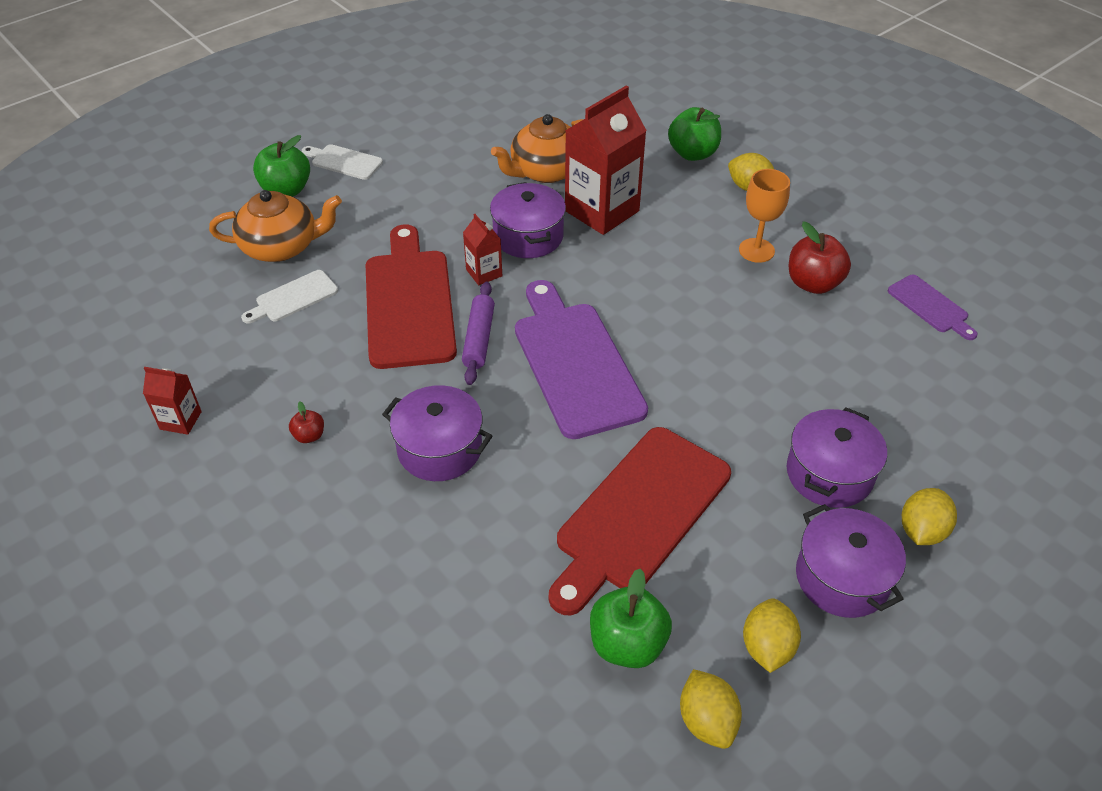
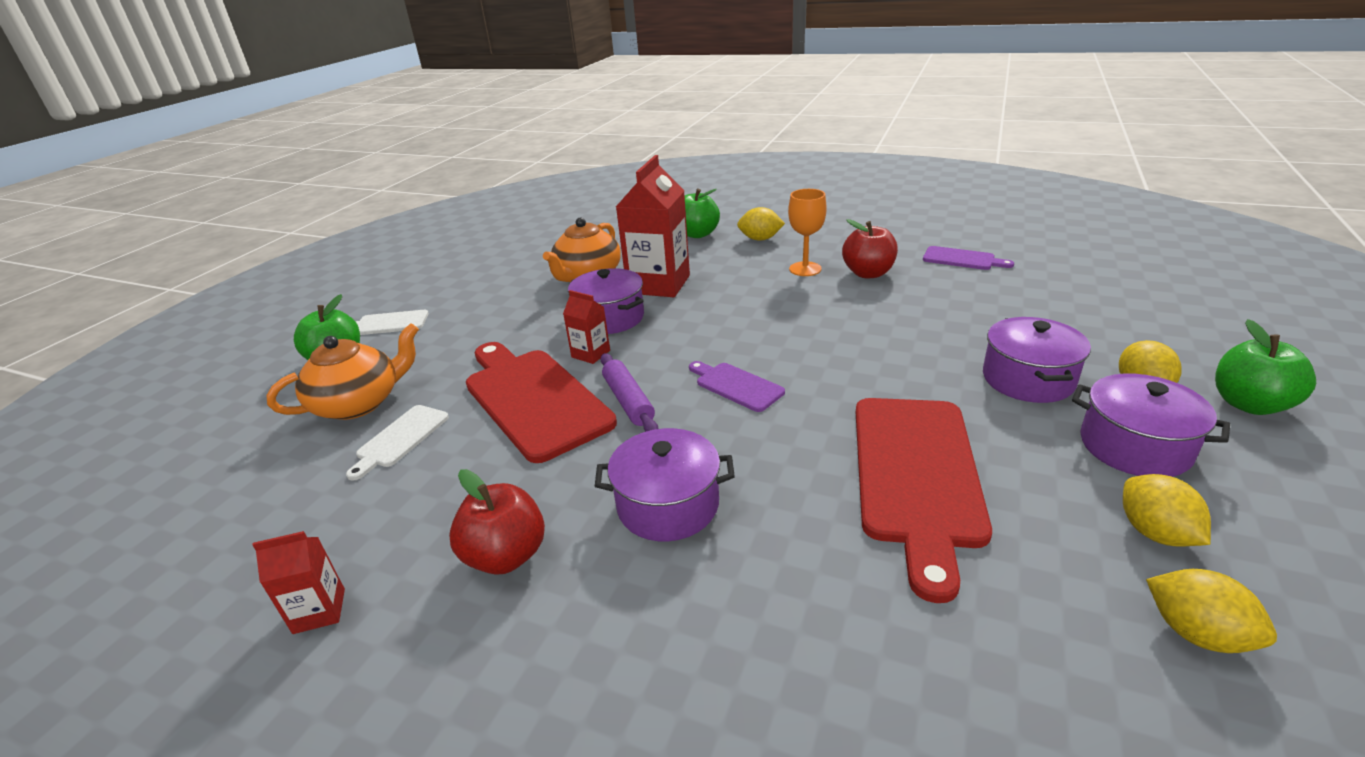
camera: 25 degrees left, 15 degrees down
(309, 436) = (506, 556): red apple -> red apple, size x1.99
(575, 363) = (736, 385): purple cutting board -> purple cutting board, size x0.48
(627, 644) = (1037, 597): green apple -> green apple (1249, 404)

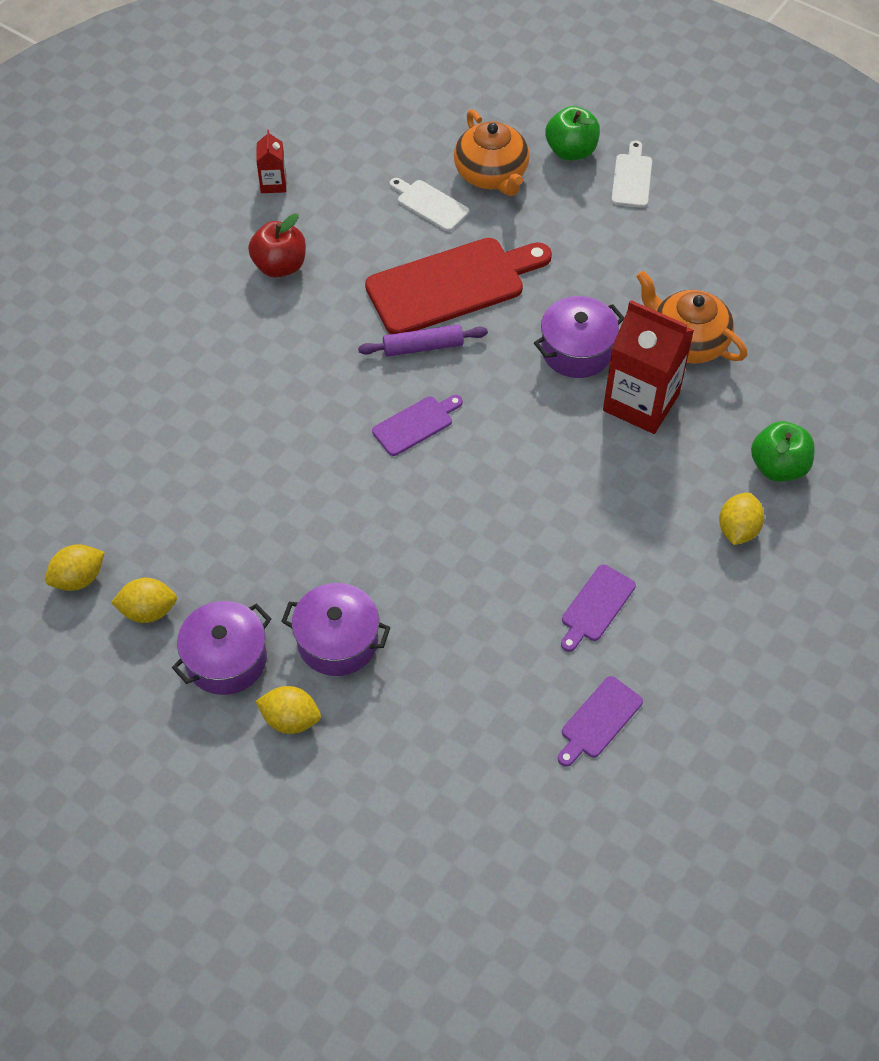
camera: 100 degrees right, 25 degrees up
(591, 354) = (511, 329): red carton -> none
(668, 505) = (289, 353): purple pot -> none
(805, 269) = (630, 549): orange goblet -> none
(868, 273) = (596, 606): red apple -> purple cutting board
(916, 475) = (257, 503): red cutting board -> none
(1249, 404) = (237, 782): green apple -> none

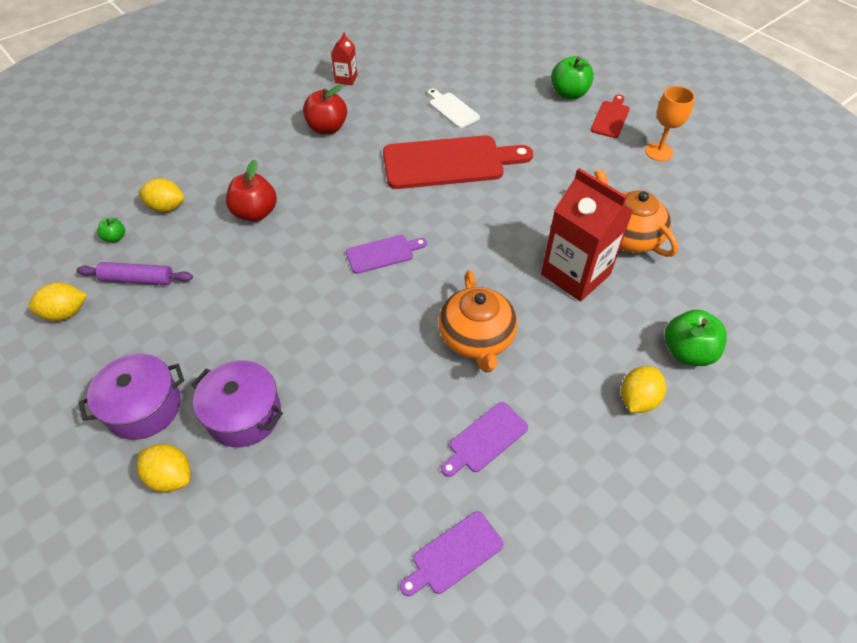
camera: 15 degrees right, 5 degrees down
(85, 474) = (115, 237): none -> green apple
(148, 611) = (104, 351): yellow lemon -> yellow lemon (166, 207)
(242, 405) = (255, 213): none -> red apple
(423, 347) = (410, 199): purple rolling pin -> purple rolling pin (138, 279)
(491, 174) = (504, 98): orange teapot -> orange teapot (476, 338)
(577, 350) = (532, 225): purple pot -> none
(632, 178) = (610, 118): white cutting board -> red cutting board
(700, 217) = (659, 152): none -> orange goblet

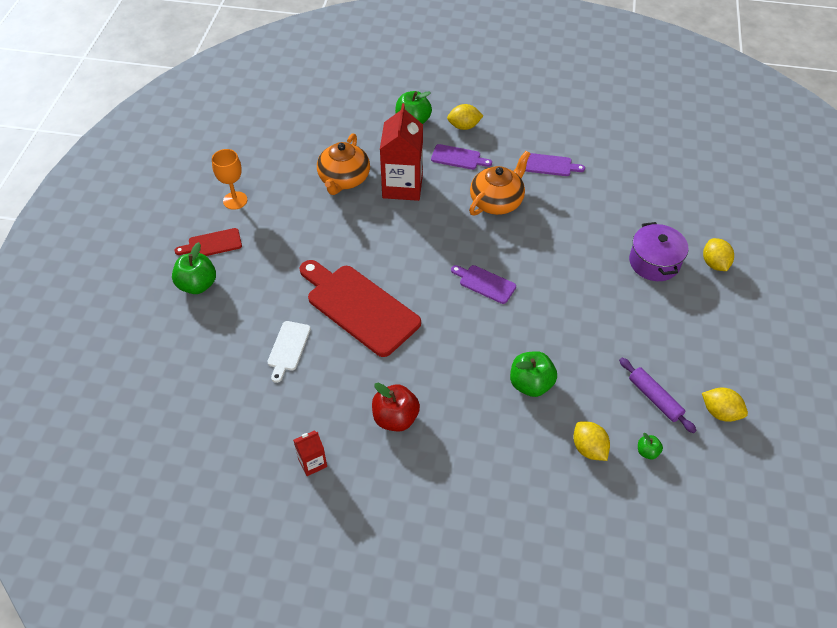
camera: 130 degrees left, 0 degrees up
(144, 407) = (706, 308): purple pot -> none
(255, 213) = (531, 384): red apple -> green apple
(454, 554) = (612, 145): purple cutting board -> purple cutting board (458, 158)

